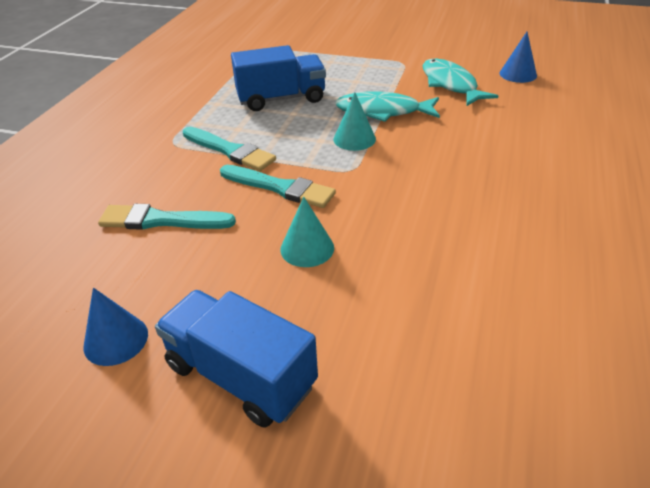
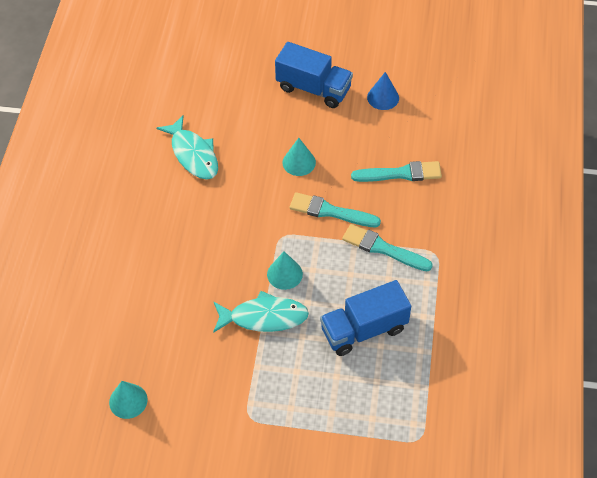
camera: 170 degrees right, 15 degrees up
(450, 84) = (199, 372): turquoise fish -> turquoise fish (193, 154)
(518, 74) = (128, 401): blue cone -> turquoise cone

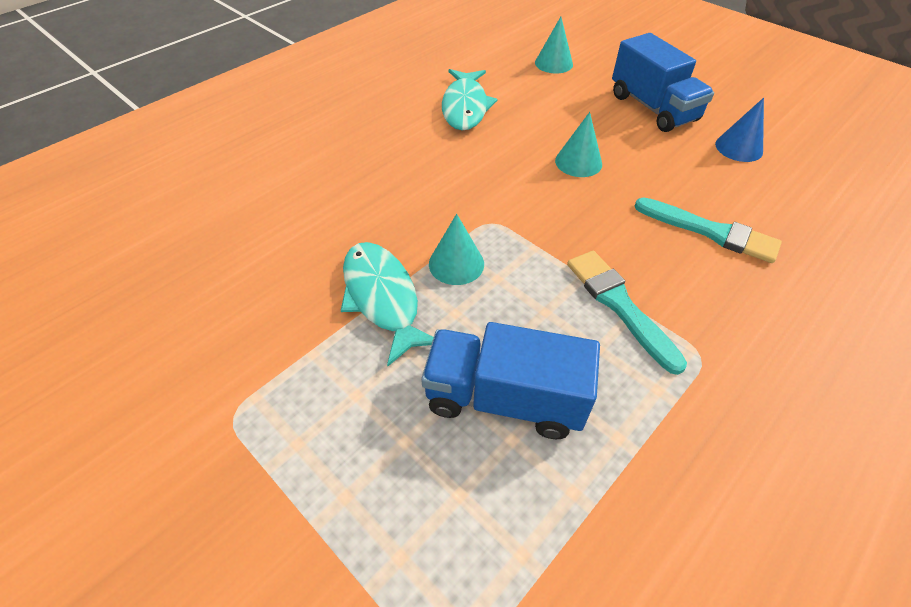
camera: 35 degrees right, 5 degrees down
(128, 401) = (131, 296): turquoise cone -> turquoise cone (553, 63)
(264, 317) = (382, 298): turquoise fish -> turquoise fish turned 150 degrees counterclockwise
(330, 211) = (577, 227): turquoise brush -> none

